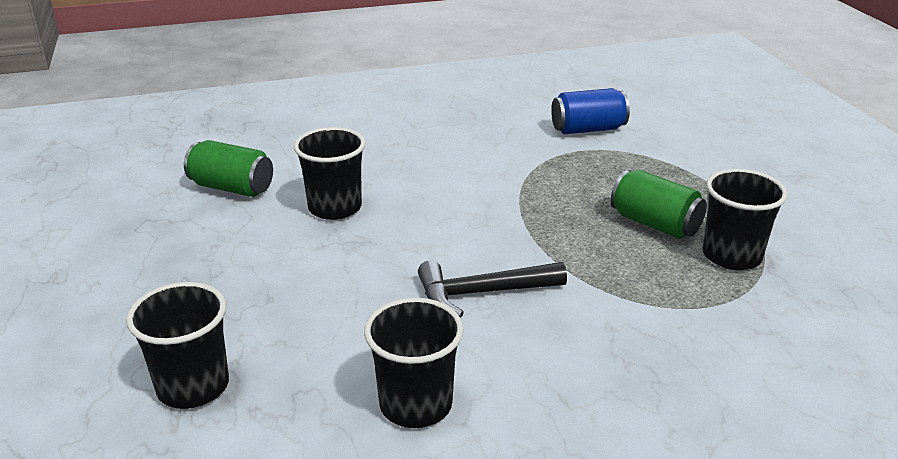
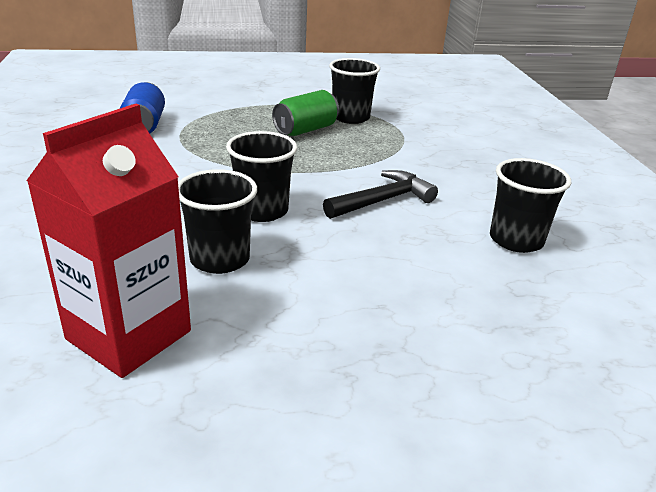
camera: 85 degrees left, 0 degrees up
(193, 386) = (520, 353): black cup -> black cup (262, 211)
(232, 188) = (129, 335): green can -> red carton
(481, 293) = (383, 200): black hammer -> black hammer turned 120 degrees counterclockwise

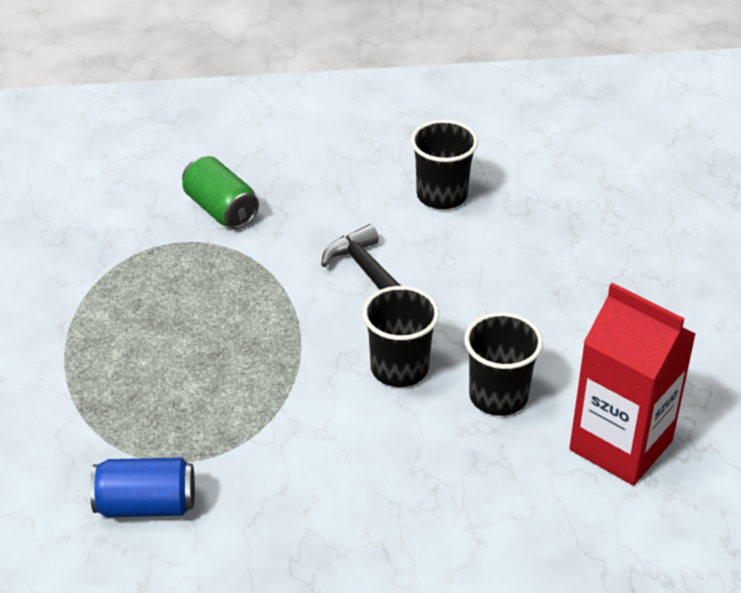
camera: 85 degrees left, 10 degrees up
(305, 130) = (170, 331): green can -> green can (221, 210)
(350, 117) = (126, 285): black cup -> none

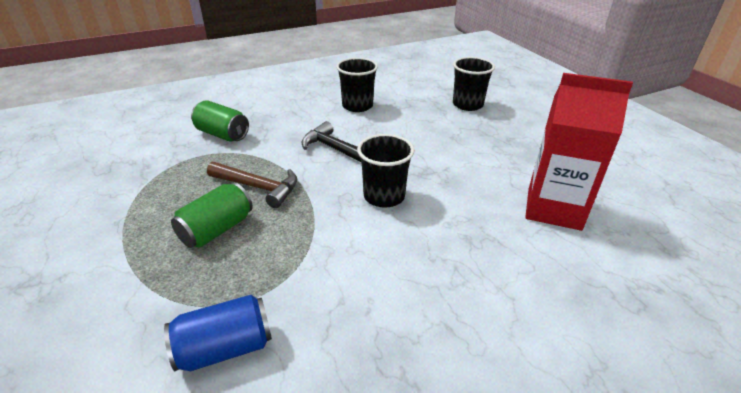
camera: 20 degrees left, 5 degrees down
(173, 364) = (217, 229): none -> green can
(242, 314) = (258, 187): none -> brown hammer
(498, 396) = (458, 198): black cup -> black cup (467, 105)

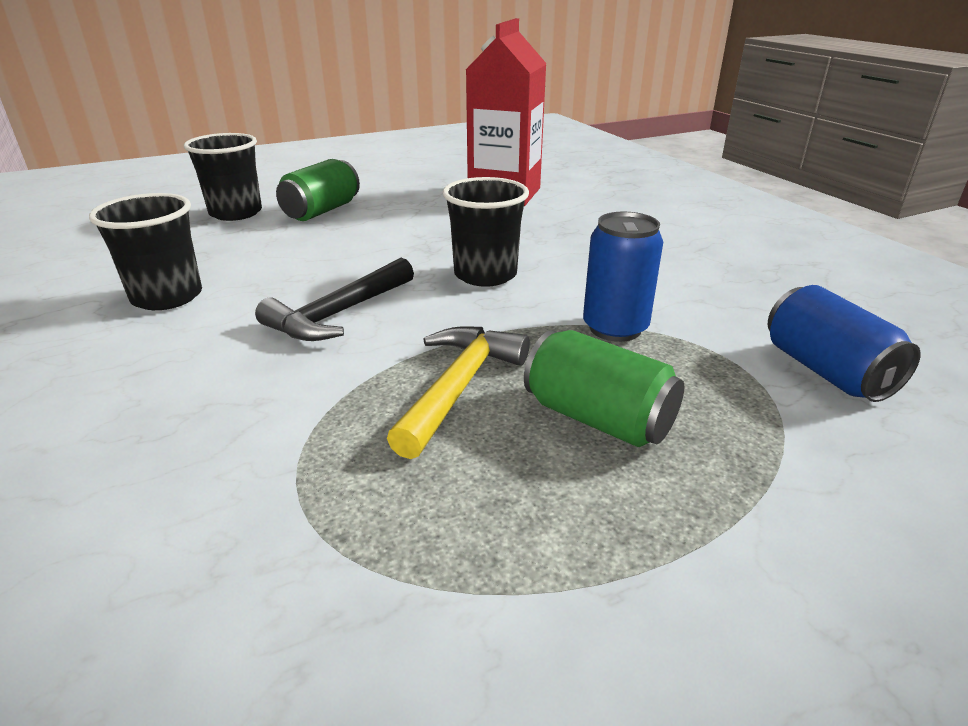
camera: 90 degrees left, 5 degrees down
(222, 134) = (194, 478): green can -> green can (321, 211)
(258, 187) = (459, 387): brown hammer -> yellow hammer
(305, 247) = (615, 328): none -> blue can

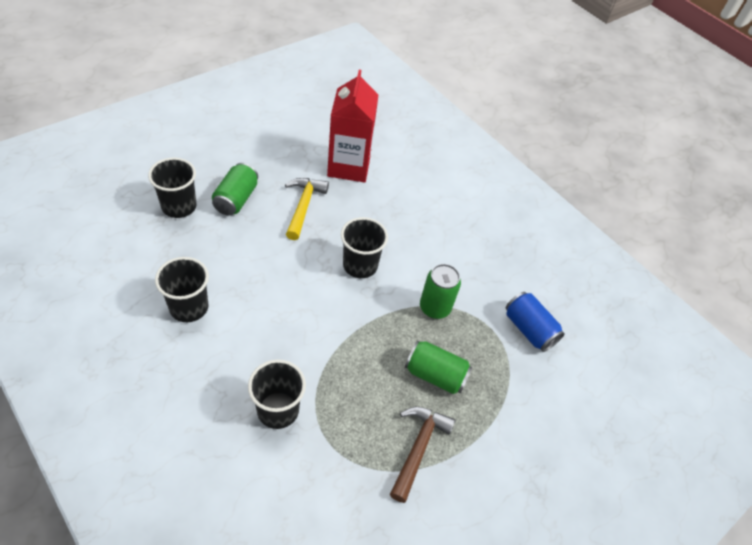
camera: 20 degrees left, 20 degrees up
(223, 436) = (278, 410): none -> black cup
(338, 314) = (292, 312): black hammer -> none
(459, 387) = (371, 362): yellow hammer -> yellow hammer (303, 206)
(525, 545) = (418, 447): none -> brown hammer
(615, 328) = (435, 307): blue can -> green can

